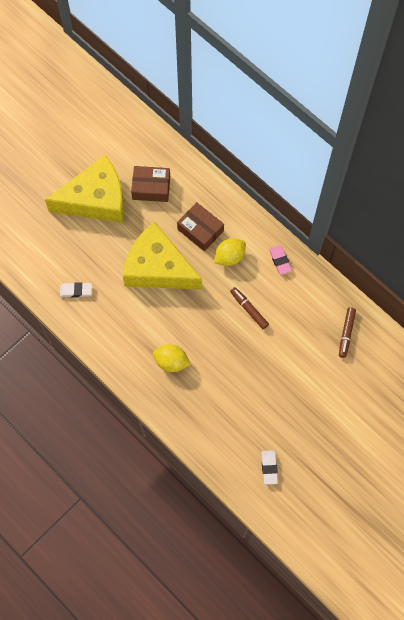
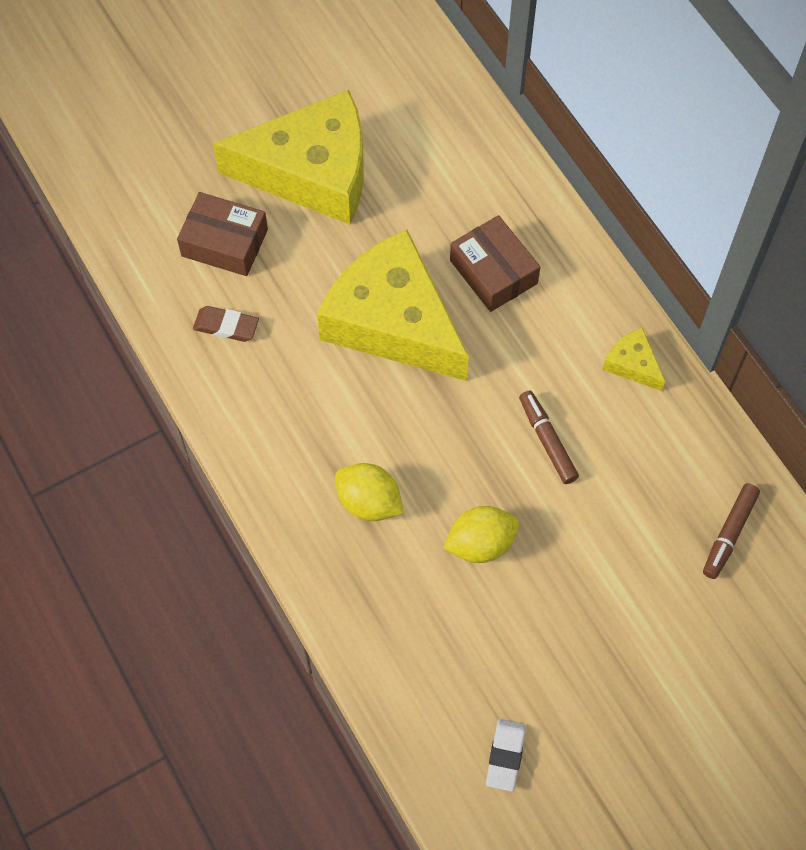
camera: 15 degrees right, 5 degrees down
(76, 291) = (226, 326): white eraser -> brown eraser
(151, 187) = (421, 174): brown box -> brown box (224, 243)
(229, 257) = (536, 334): yellow lemon -> yellow lemon (480, 544)
(280, 261) = (632, 364): pink eraser -> yellow cheese

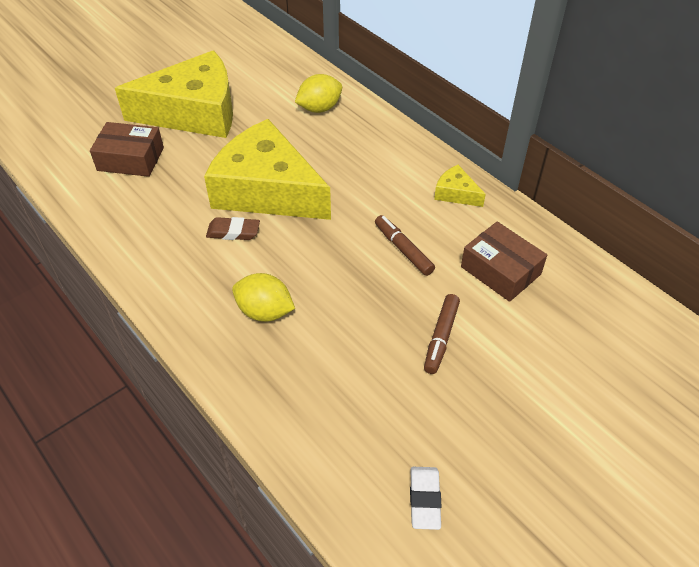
camera: 10 degrees left, 15 degrees down
(226, 326) = (134, 209): brown eraser -> brown eraser (233, 232)
(480, 544) = (365, 328): yellow lemon -> yellow lemon (319, 108)
(493, 272) = (338, 152): brown box -> brown box (500, 270)
(729, 534) = (566, 292): brown marker -> brown marker (441, 337)

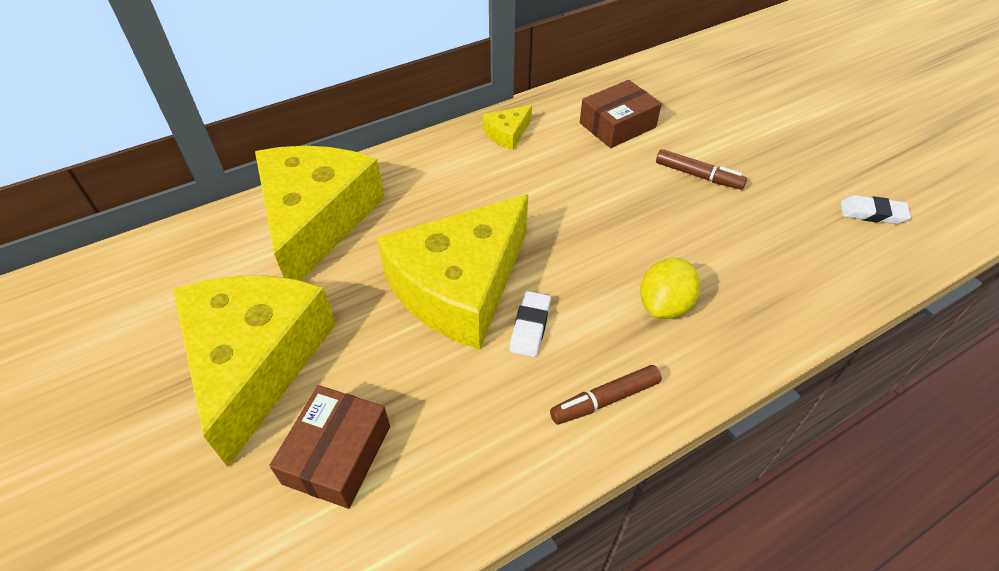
camera: 80 degrees left, 0 degrees up
(233, 232) = (530, 327): brown eraser -> white eraser
(319, 108) = (316, 220): yellow lemon -> yellow cheese
(403, 249) = (582, 183): brown marker -> brown marker (605, 400)

